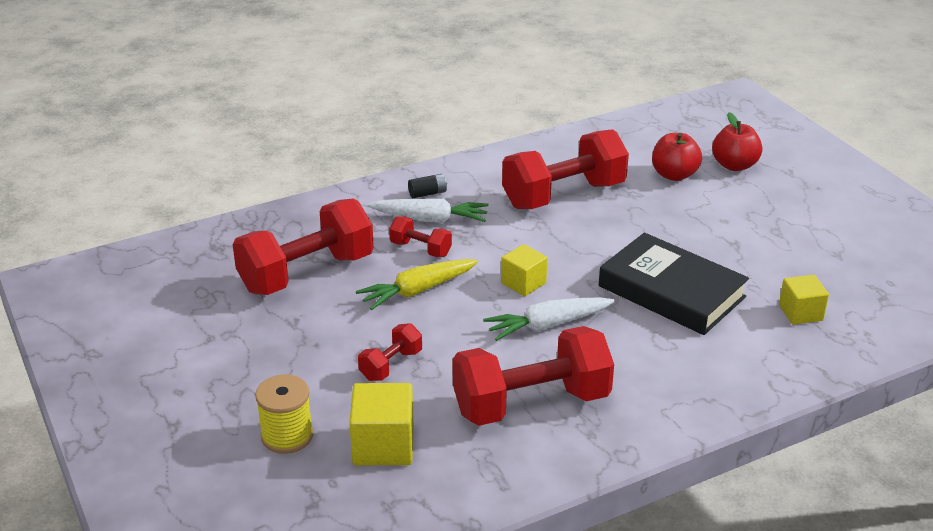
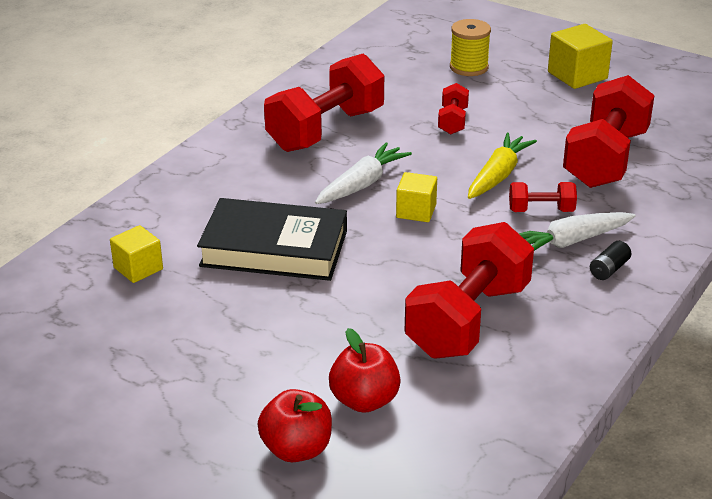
camera: 150 degrees right, 0 degrees up
(383, 445) = (402, 80): yellow cube -> yellow cube (577, 75)

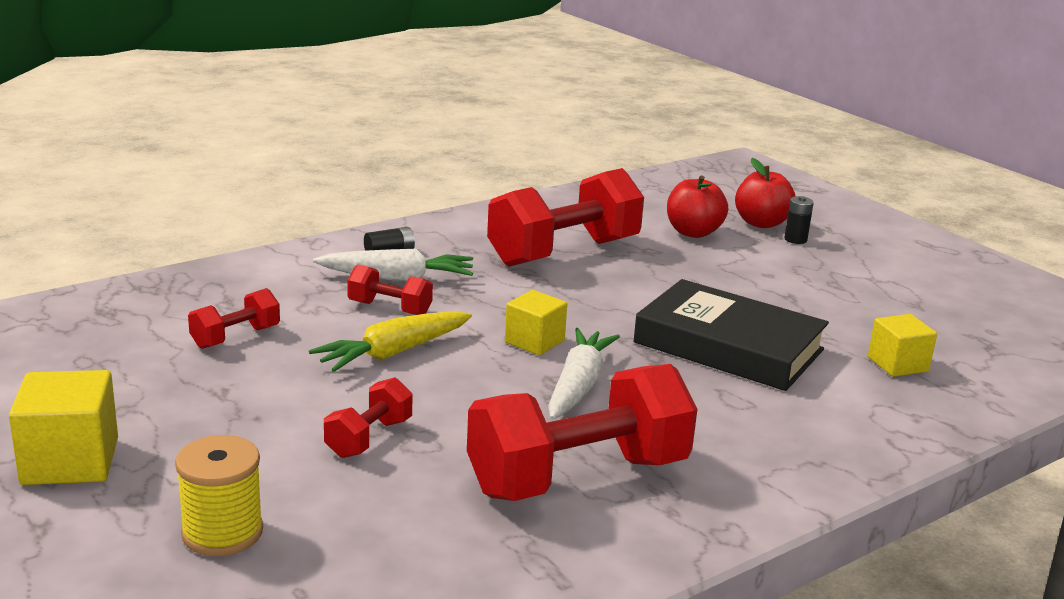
camera: 160 degrees left, 10 degrees down
(250, 427) = (795, 239): none -> black battery
(362, 184) = (578, 386): white carrot -> white carrot turned 135 degrees clockwise
(605, 159) = (235, 337): red dumbbell -> red dumbbell, size x0.47

